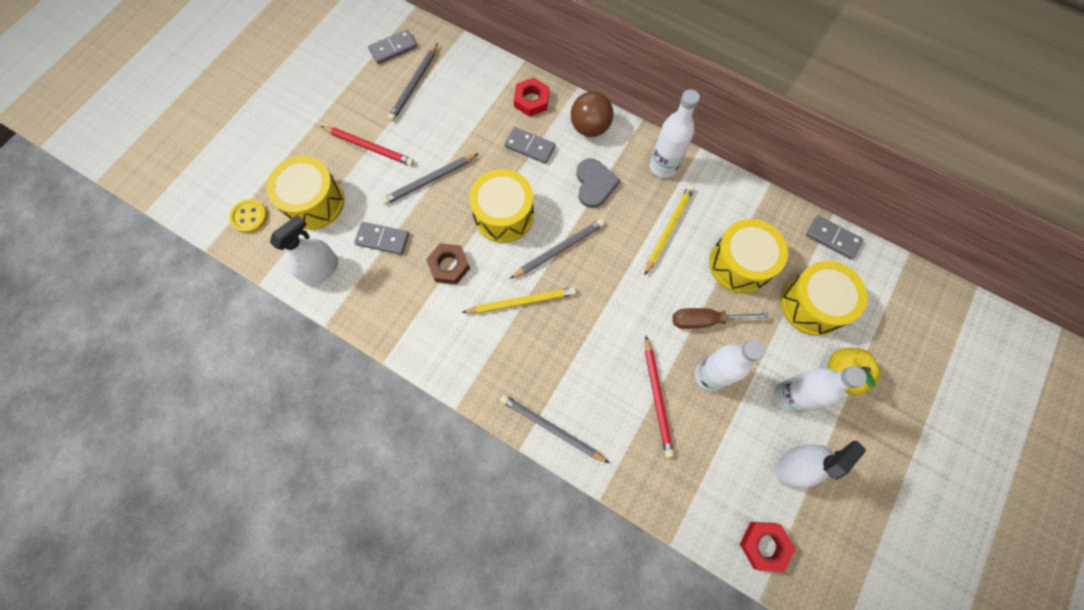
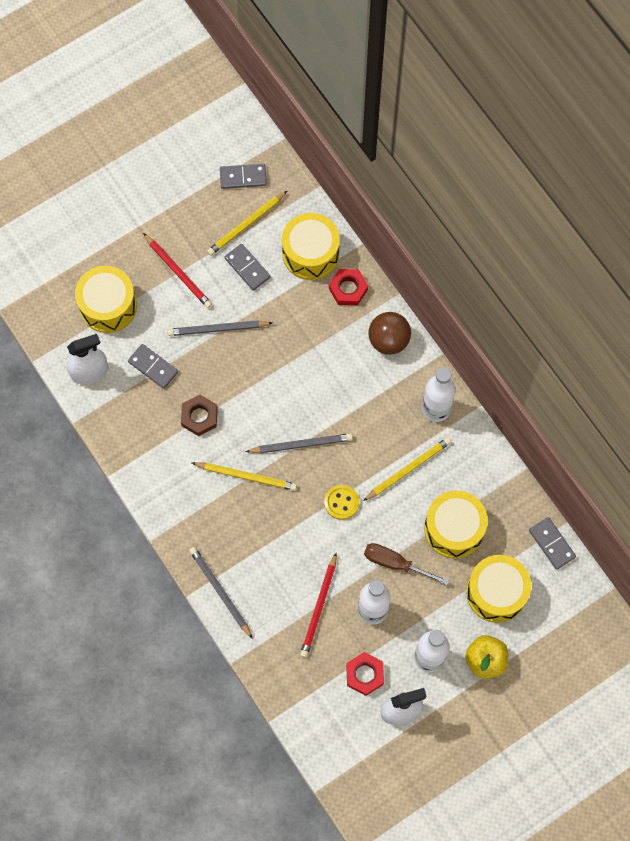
camera: 25 degrees right, 0 degrees up
(249, 217) = (47, 295): yellow button -> yellow button (341, 502)
(414, 84) = (246, 225): grey pencil -> yellow pencil
(503, 215) = (268, 391): yellow drum -> yellow drum (310, 253)
(530, 146) = (323, 335): grey domino -> grey domino (247, 268)
(594, 184) = (364, 398): grey heart -> none
(764, 545) = (342, 756): red nut -> red nut (365, 674)

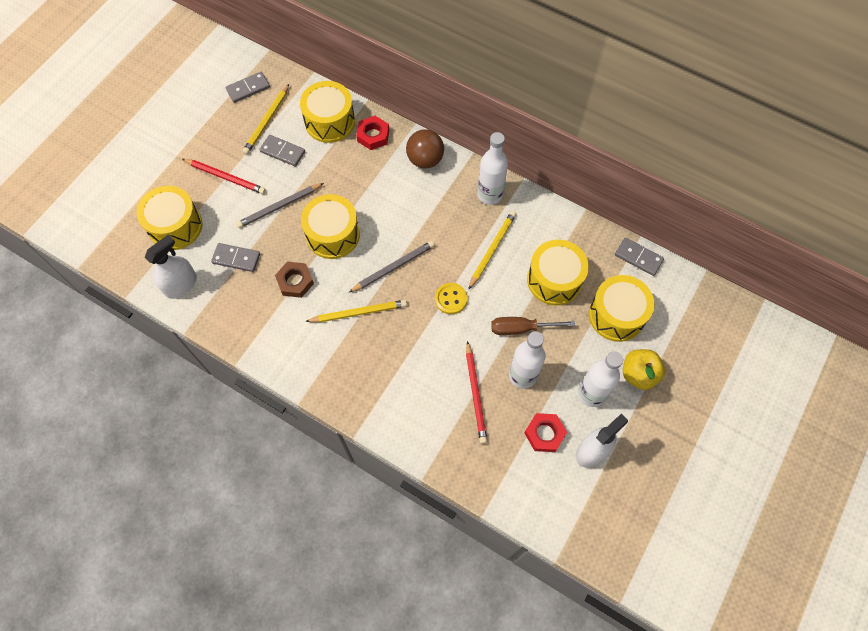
camera: 25 degrees left, 5 degrees down
(220, 592) = (382, 420): grey pencil -> none
(257, 383) = (333, 235): none -> yellow drum

